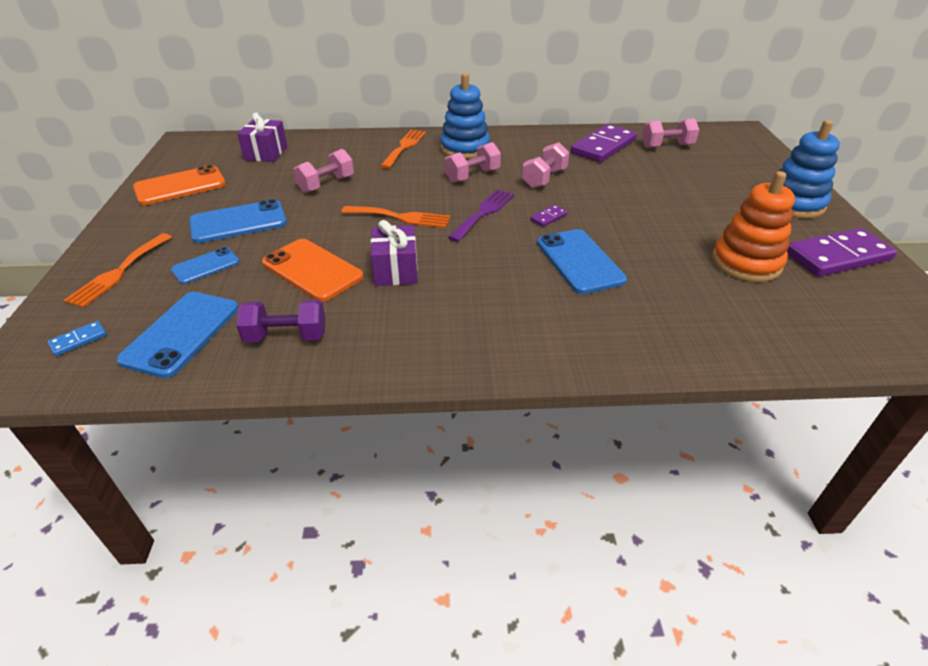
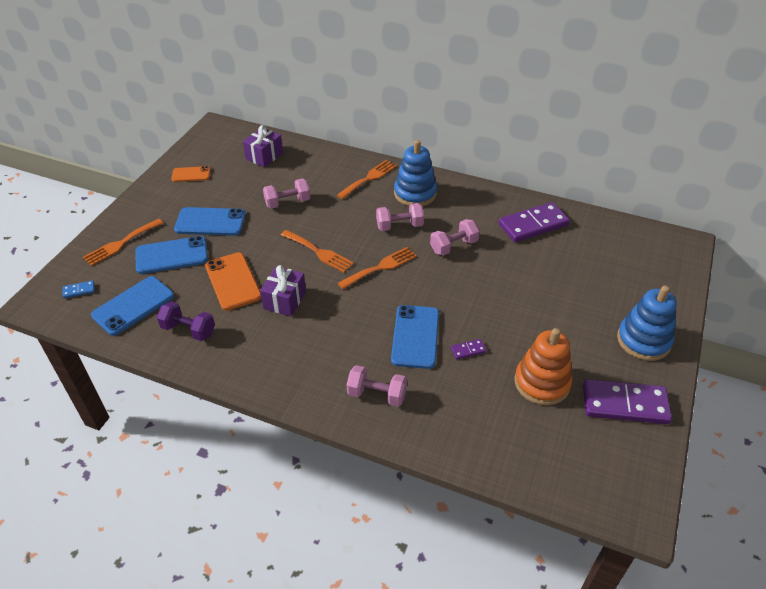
camera: 25 degrees right, 5 degrees up
(180, 186) = (191, 174): orange phone -> orange phone, size x0.60
(206, 266) = (172, 255): blue phone -> blue phone, size x1.66
(483, 213) = (380, 267): purple fork -> orange fork
(548, 217) = (426, 287): purple domino -> purple domino (468, 350)
(667, 146) = (591, 241): pink dumbbell -> pink dumbbell (377, 394)

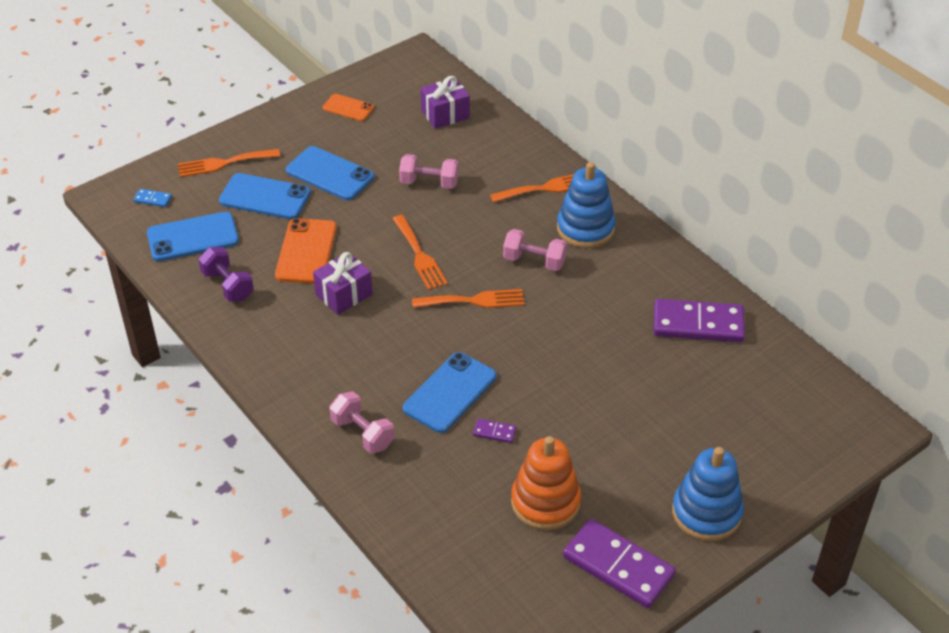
camera: 30 degrees right, 0 degrees up
(453, 246) = (577, 310): pink dumbbell -> none

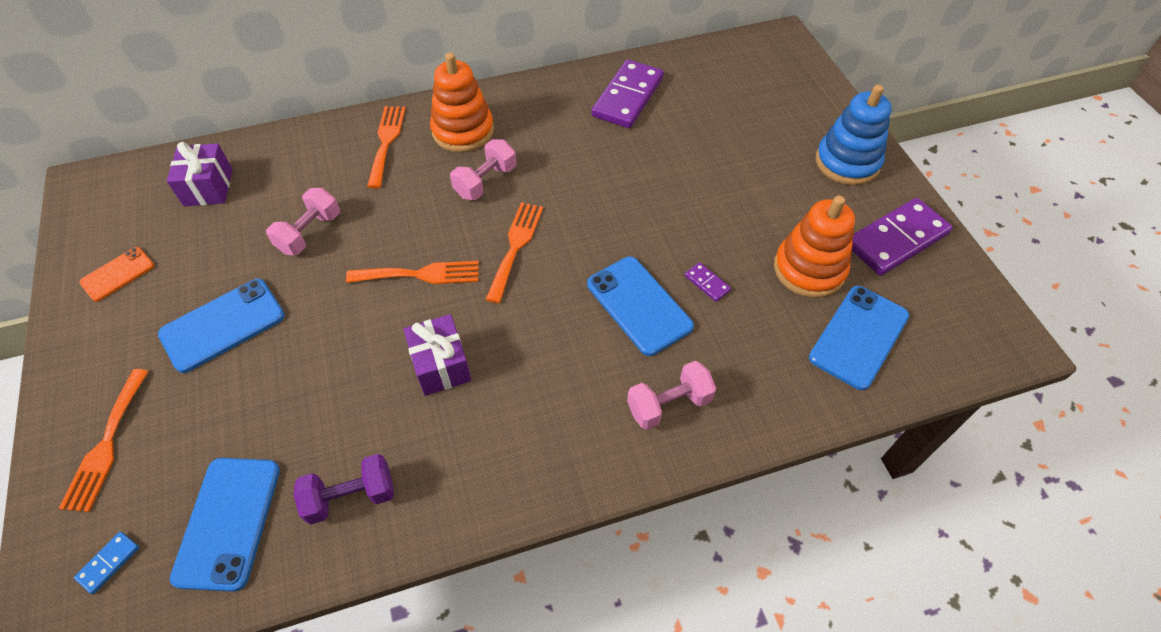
camera: 70 degrees left, 10 degrees up
(265, 197) = (212, 409): blue phone -> blue phone (858, 337)
(306, 251) = (344, 387): orange phone -> none
(494, 432) = (707, 283): purple domino -> purple domino turned 75 degrees counterclockwise
(585, 228) = (463, 131): blue stacking toy -> orange stacking toy

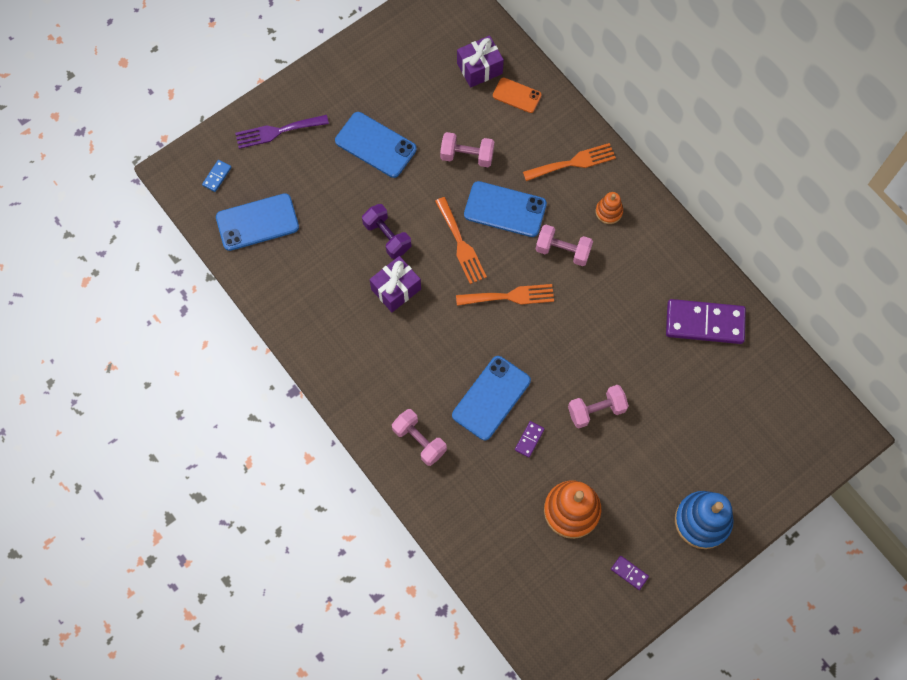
camera: 70 degrees right, 15 degrees up
(106, 445) = (277, 131): orange fork -> purple fork
(108, 563) = (217, 176): blue domino -> blue domino turned 75 degrees counterclockwise
(117, 274) = (388, 60): orange phone -> orange phone (517, 95)
(351, 496) = (293, 279): purple dumbbell -> purple dumbbell (387, 236)
(463, 131) = (609, 212): orange stacking toy -> orange stacking toy, size x0.52
(692, 210) = (596, 410): none -> pink dumbbell
(858, 337) = (522, 557): blue phone -> blue phone (505, 209)
(896, 240) = (629, 573): purple domino -> purple domino, size x0.43

